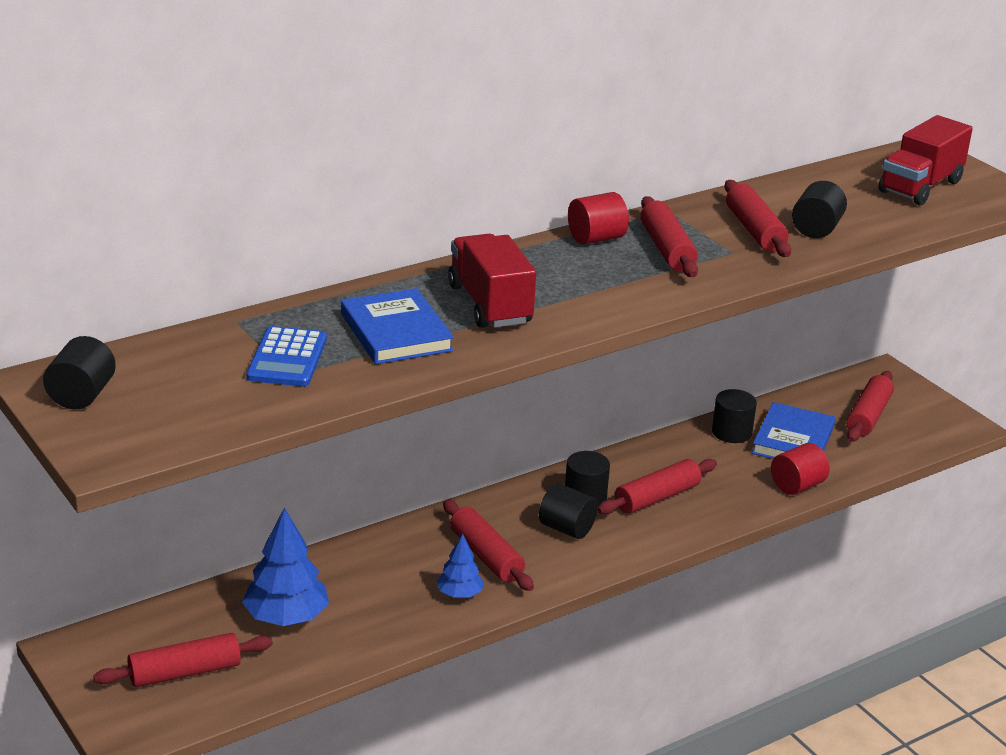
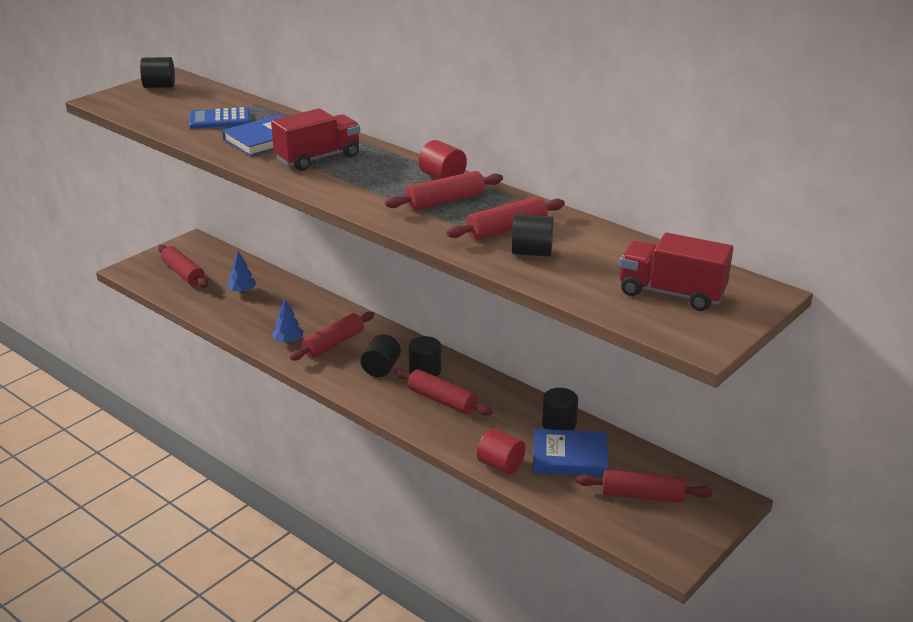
camera: 75 degrees right, 0 degrees up
(286, 617) = (242, 291): blue tree -> blue tree, size x0.57

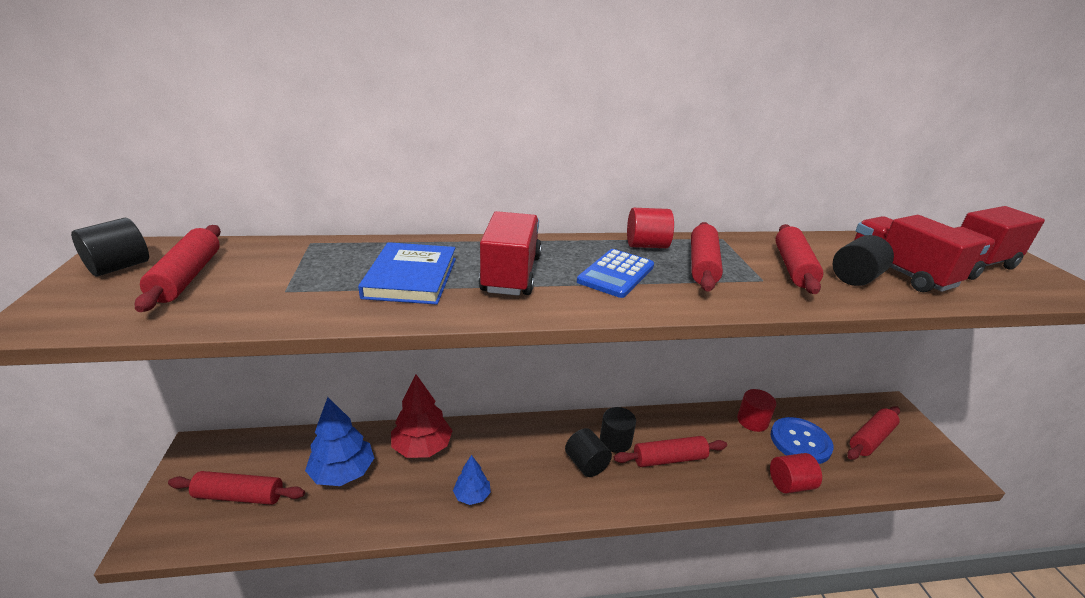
camera: 50 degrees left, 0 degrees up
(219, 120) = (302, 277): blue calculator -> blue calculator (616, 274)
(242, 291) = (342, 472): blue tree -> blue tree, size x1.76
(301, 304) = (422, 447): none -> red tree
(333, 344) = (513, 468): red rolling pin -> red rolling pin (187, 277)
(559, 424) = (752, 421): black cylinder -> red cylinder
(569, 457) = (800, 442): blue book -> blue button
(582, 267) = (900, 272): none -> red truck

